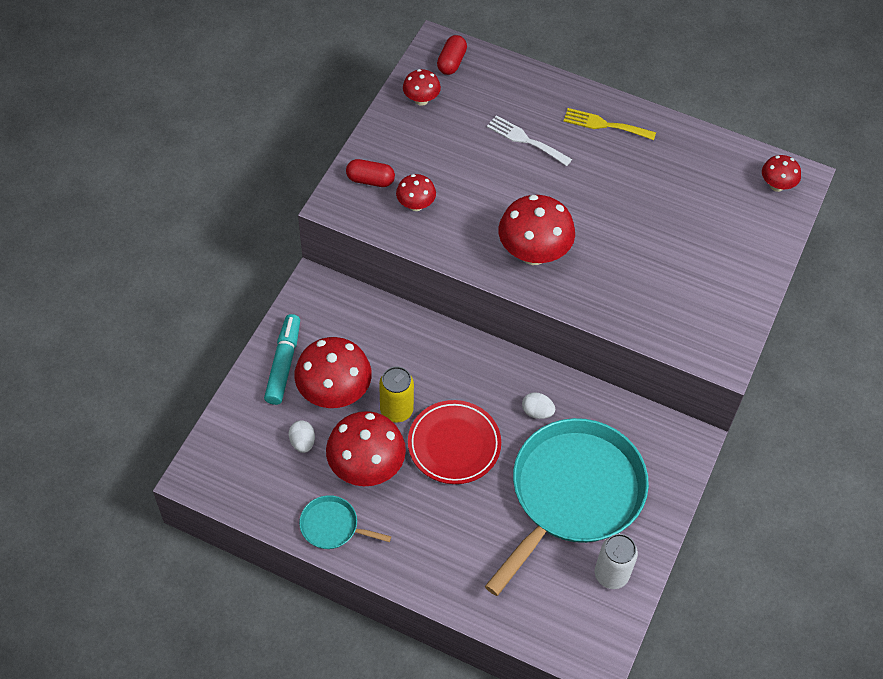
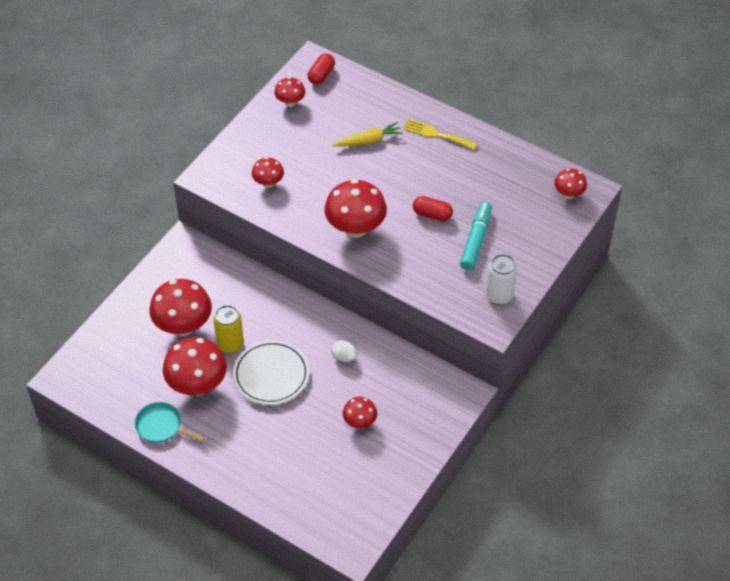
camera: 10 degrees right, 5 degrees down
(283, 364) = (147, 300): turquoise marker -> turquoise marker (475, 240)
(302, 442) = (150, 361): white egg -> none
(370, 180) = (236, 161): red capsule -> red capsule (432, 214)
(454, 445) = (271, 375): red plate -> white plate
(525, 140) = (368, 140): white fork -> yellow carrot
(573, 493) = (359, 422): turquoise pan -> red mushroom
(611, 574) = (377, 487): white can -> white can (499, 296)

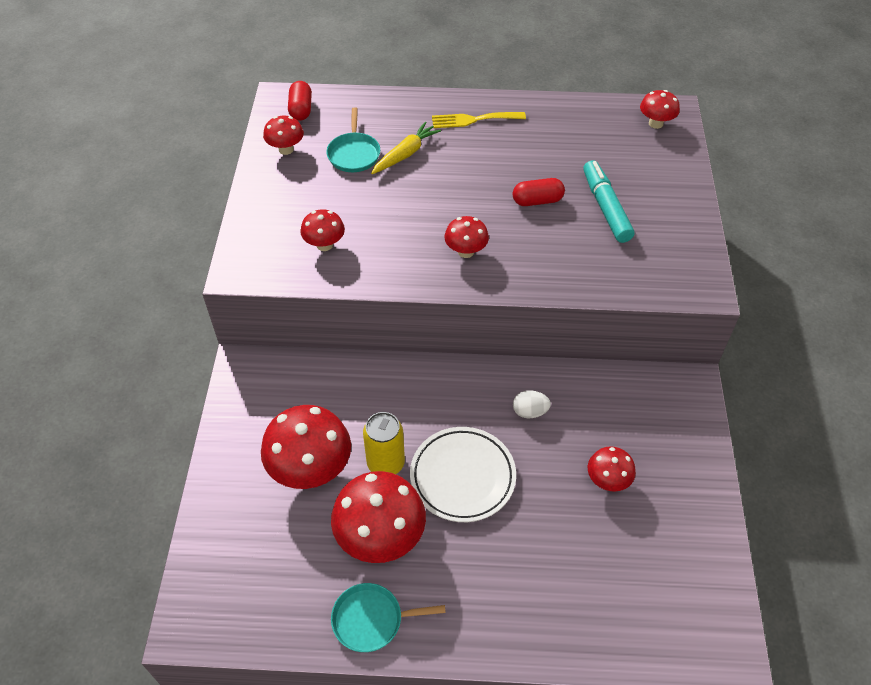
camera: 30 degrees left, 0 degrees up
(333, 125) = (354, 154): none -> turquoise pan
(355, 228) = (466, 251): red mushroom -> red mushroom, size x0.54
(499, 296) = (680, 254): white can -> none

